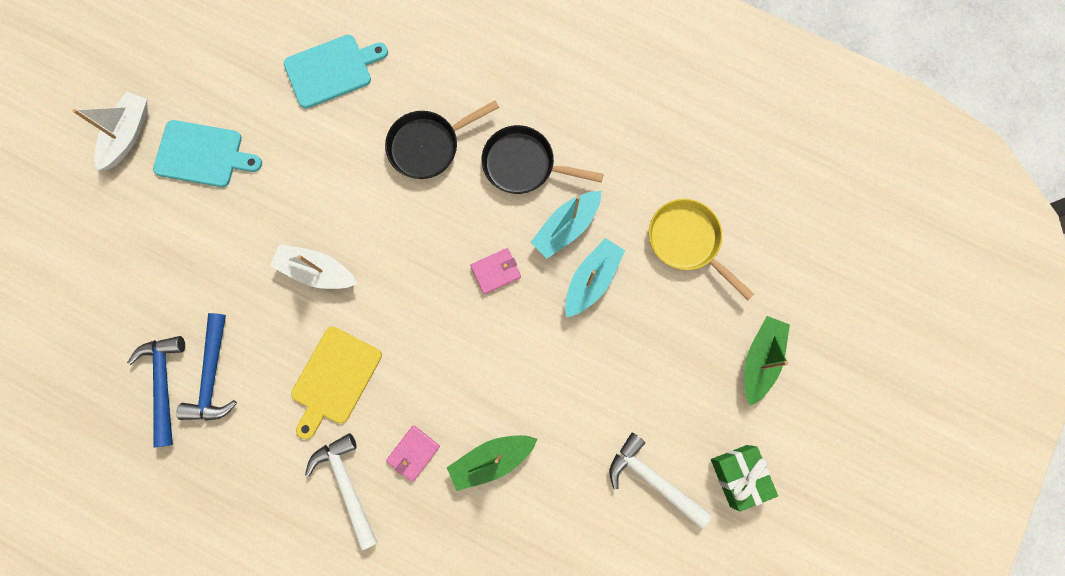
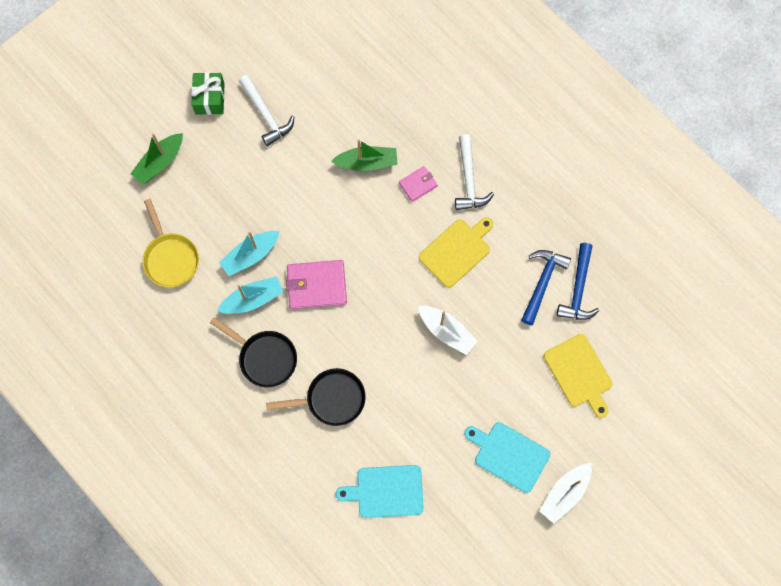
camera: 160 degrees left, 5 degrees down
(140, 277) = (579, 373): none -> yellow cutting board
(496, 271) = (316, 285): pink wallet -> pink wallet, size x1.78

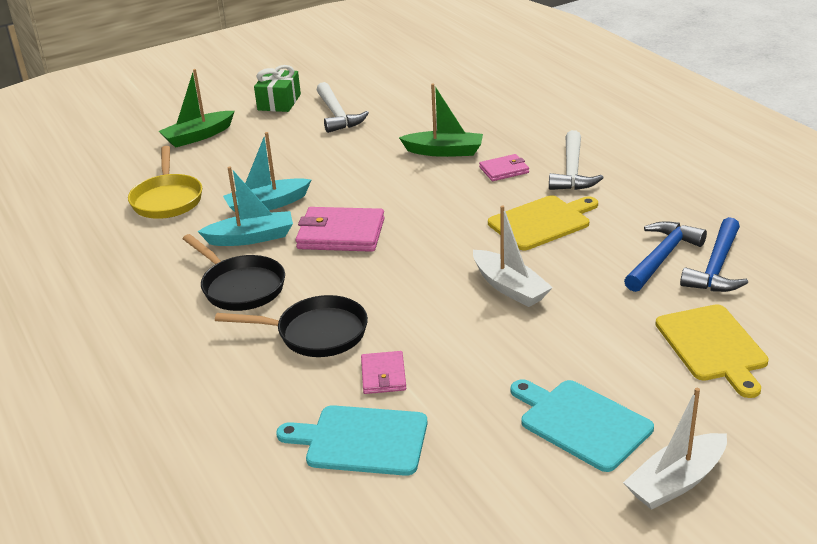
camera: 15 degrees right, 40 degrees down
(385, 433) = (383, 375): none -> pink wallet

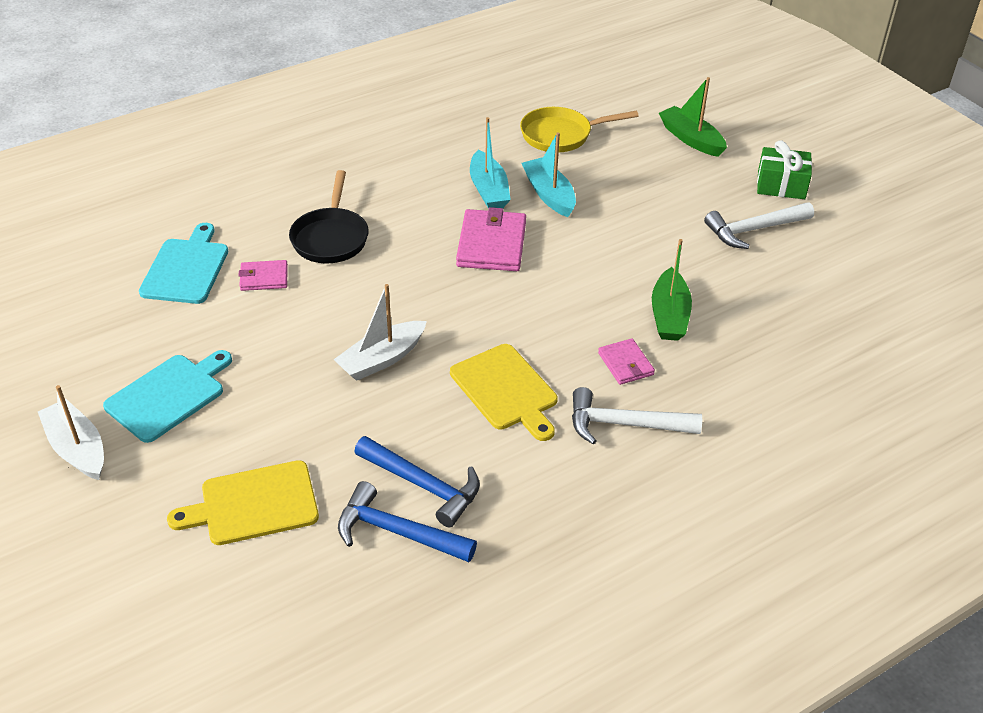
camera: 85 degrees right, 10 degrees up
(240, 287) = (408, 191): black pan -> none

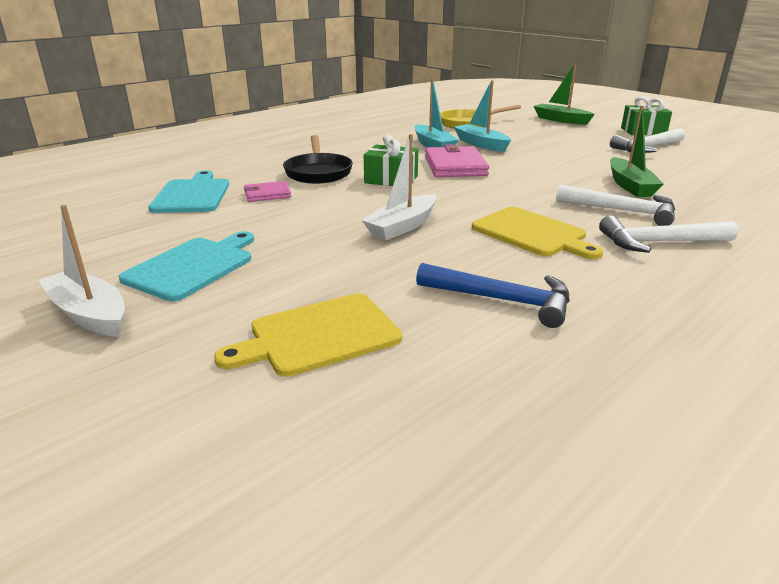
camera: 10 degrees left, 15 degrees down
(397, 532) = (500, 339): blue hammer -> none
(406, 265) = (391, 179): none -> green gift
(625, 364) = (622, 211): pink wallet -> white hammer

